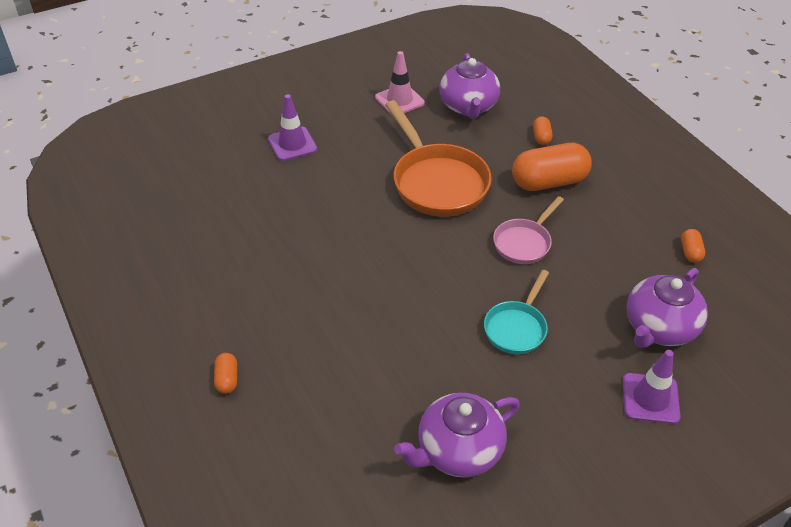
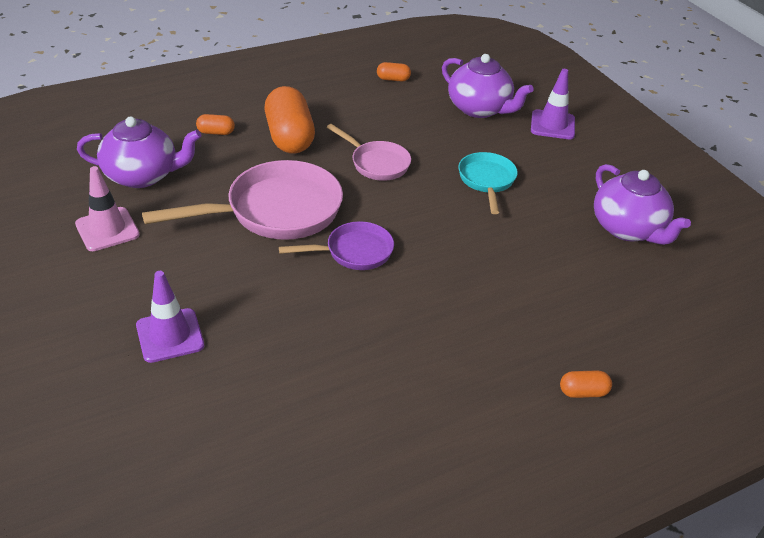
camera: 90 degrees left, 5 degrees down
(391, 231) = (354, 252): none -> purple pan
(437, 182) = (275, 211): orange pan -> pink pan
(517, 328) = (487, 181): turquoise pan -> turquoise pan turned 120 degrees counterclockwise

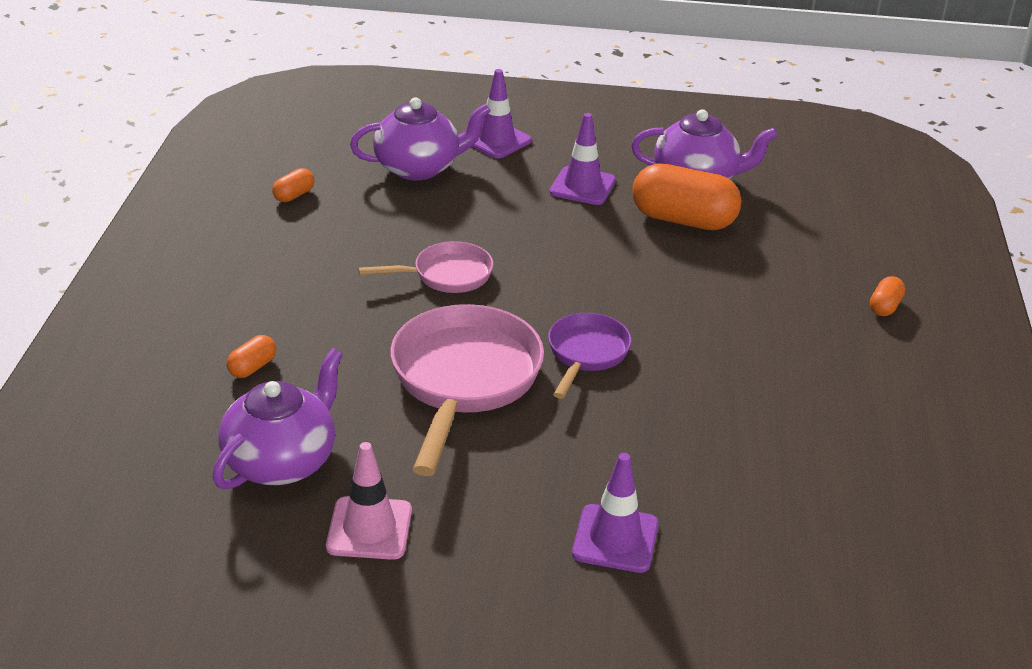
camera: 55 degrees left, 5 degrees down
(289, 137) = (328, 315): orange capsule -> orange capsule (683, 220)
(487, 181) = (549, 221): turquoise pan -> none
(547, 180) = (582, 186): none -> purple traffic cone

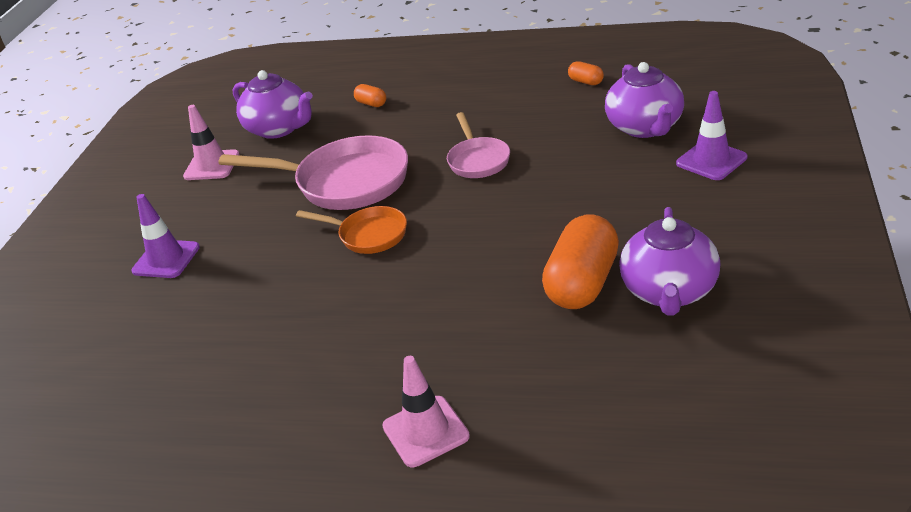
camera: 100 degrees right, 0 degrees up
(582, 186) = (635, 216): purple traffic cone -> none
(586, 354) = (368, 235): purple pan -> orange pan
(884, 307) = (425, 431): orange capsule -> pink traffic cone

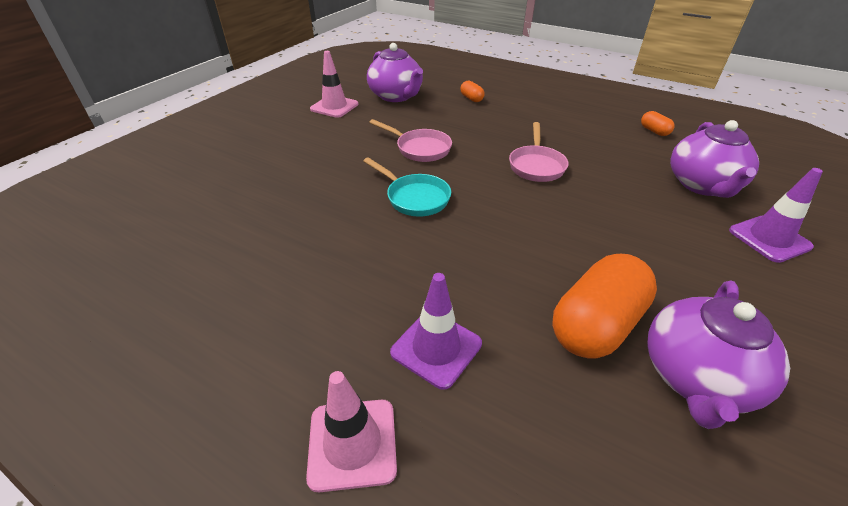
camera: 15 degrees right, 5 degrees up
(166, 259) = (255, 163): purple traffic cone -> purple traffic cone (436, 348)
(344, 182) = (420, 149): pink pan -> pink pan, size x0.56
(368, 235) = (414, 198): orange pan -> turquoise pan

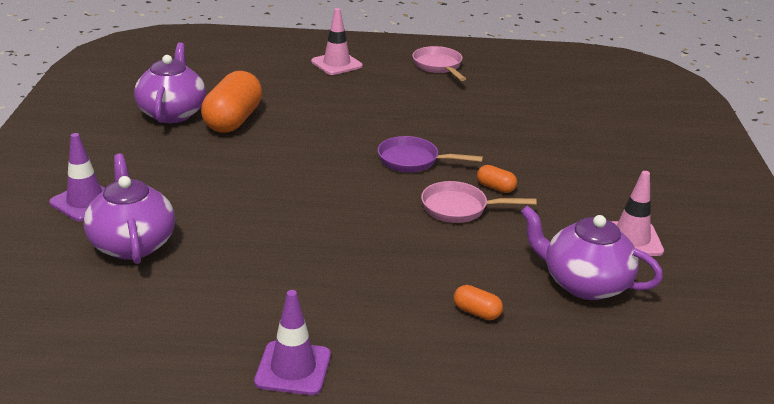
camera: 150 degrees right, 10 degrees down
(414, 198) = (413, 161): turquoise pan -> purple pan
(436, 348) = (323, 93): purple traffic cone -> purple traffic cone (293, 368)
(536, 165) = (321, 221): pink pan -> pink pan (438, 66)
(654, 131) = (180, 319): orange capsule -> orange capsule (495, 188)

